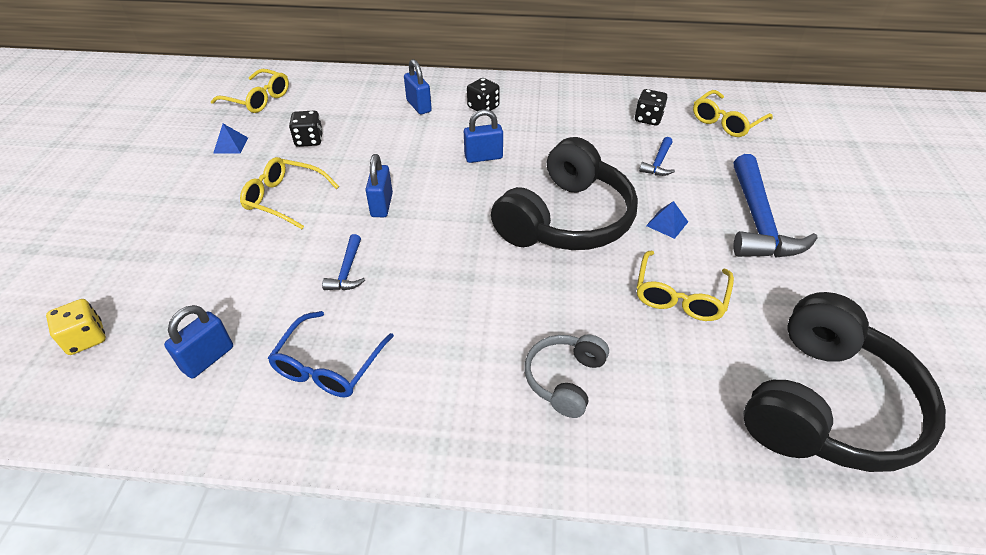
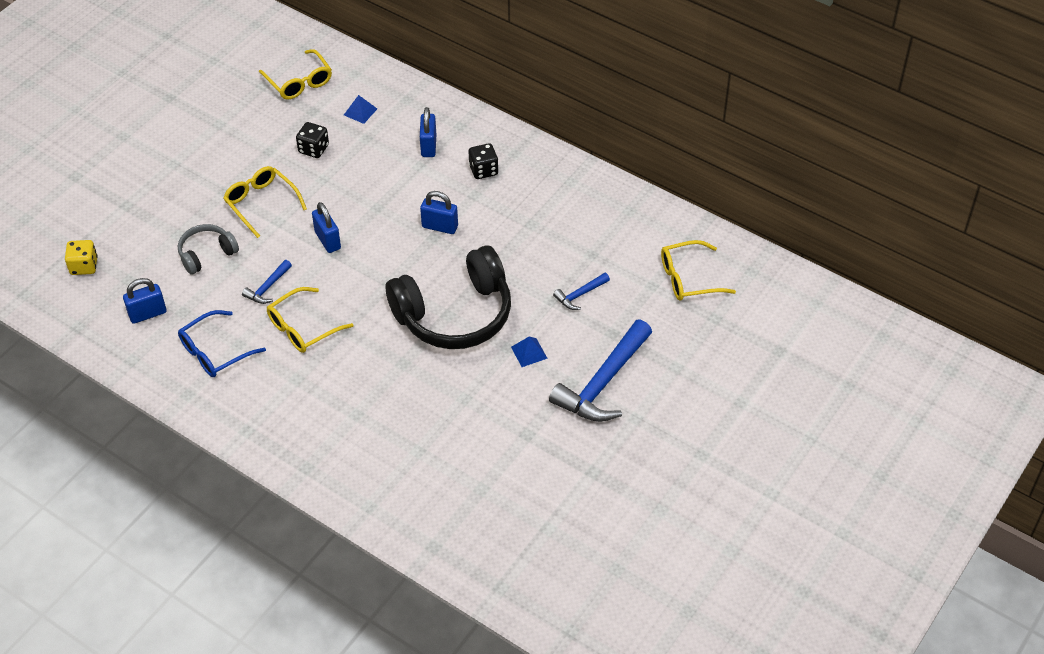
camera: 30 degrees right, 5 degrees up
(231, 145) = (250, 129): blue pyramid -> blue pyramid (360, 111)
(382, 205) = (328, 240): blue padlock -> blue padlock turned 60 degrees counterclockwise
(564, 379) = (350, 428): grey headphones -> grey headphones (206, 254)
(648, 119) = (619, 245): black dice -> none
(679, 295) = (479, 411): yellow glasses -> yellow glasses (303, 328)
(826, 405) = (498, 522): black headphones -> none

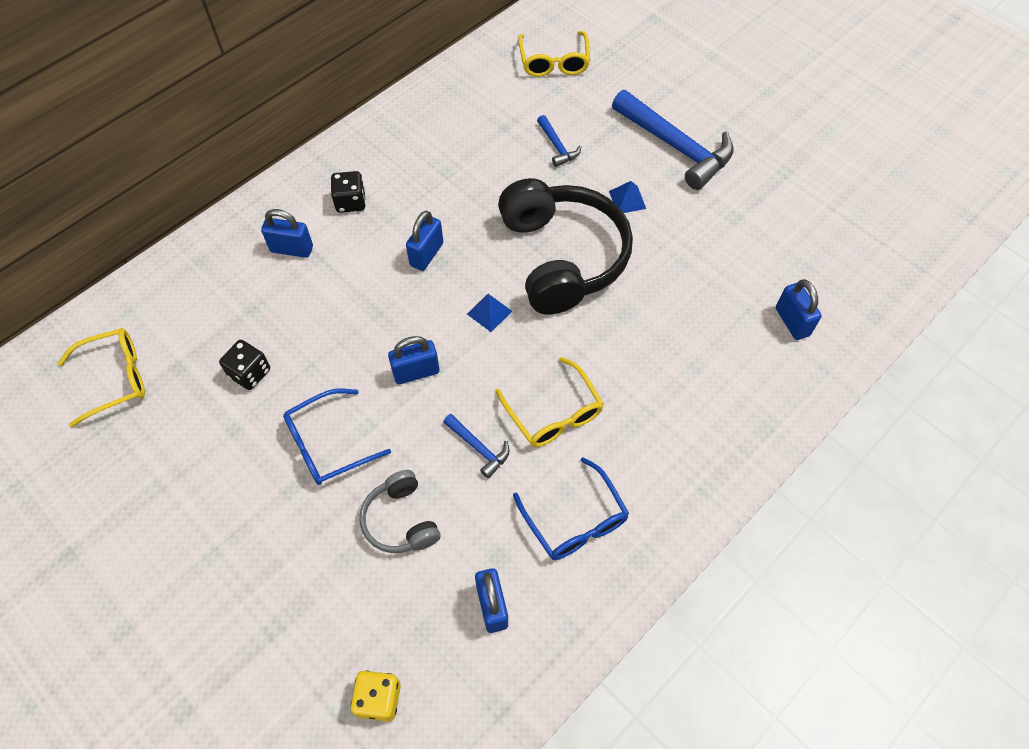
camera: 80 degrees left, 10 degrees up
(261, 203) = (328, 444): yellow glasses -> blue glasses
(360, 111) = (202, 313): blue pyramid -> blue pyramid (489, 312)
(416, 483) = (792, 322): none -> blue padlock

